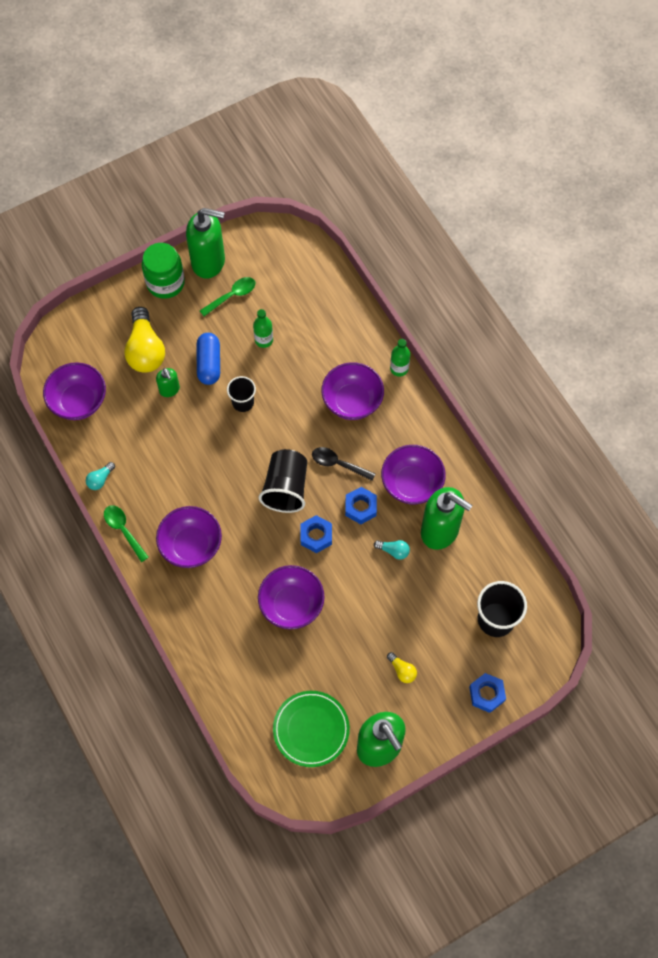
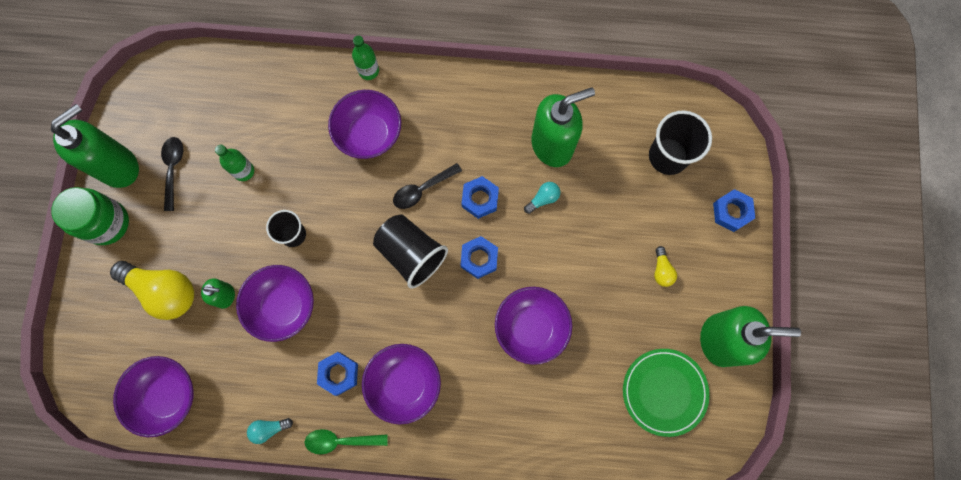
camera: 55 degrees left, 10 degrees up
(100, 479) = (269, 429): turquoise light bulb -> turquoise light bulb turned 90 degrees clockwise
(168, 498) = (339, 373): none -> blue nut
(209, 363) = (227, 239): blue capsule -> none
(232, 296) = (173, 169): green spoon -> black spoon
(402, 670) = (661, 270): yellow light bulb -> yellow light bulb turned 90 degrees clockwise
(411, 483) = (489, 138): purple bowl -> purple bowl (283, 306)

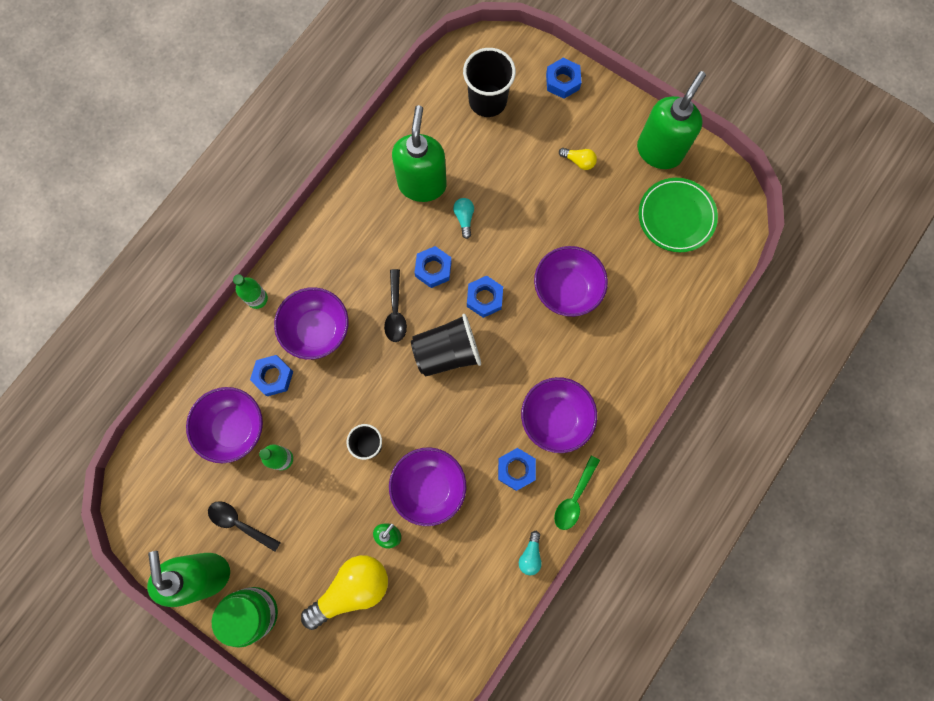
camera: 60 degrees left, 0 degrees up
(167, 395) = (450, 633): purple bowl -> purple bowl (233, 428)
(309, 123) = (273, 376): none -> blue nut

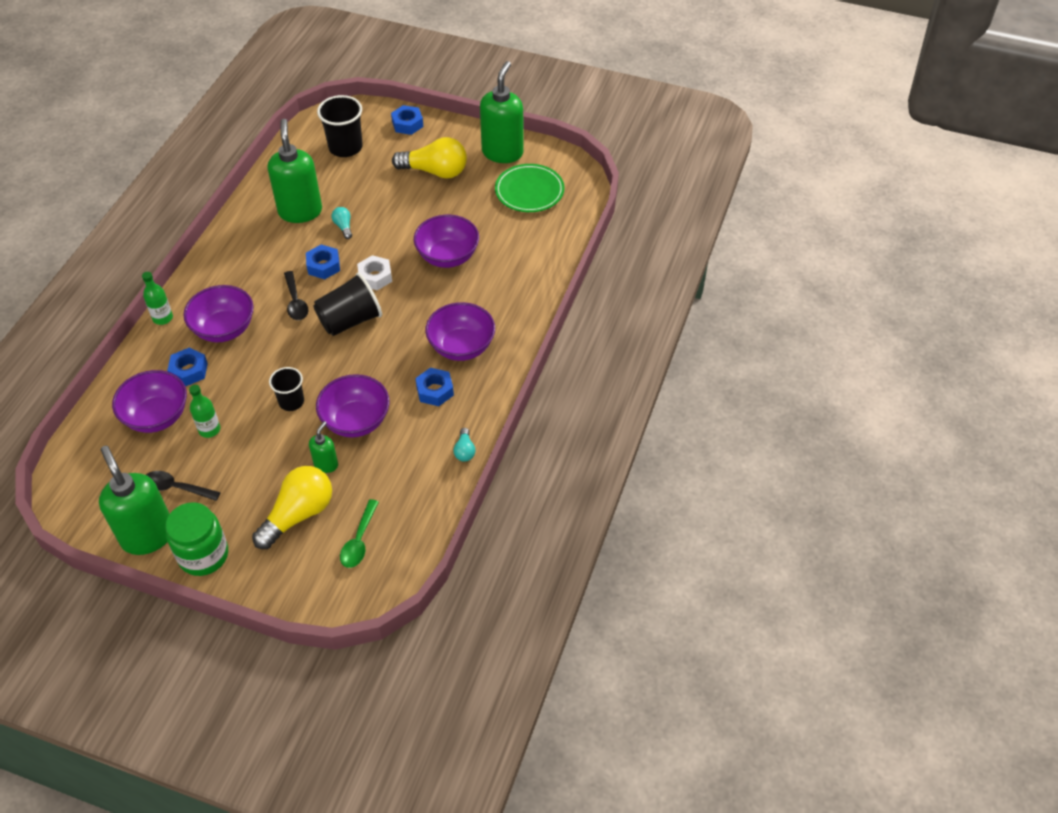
camera: 15 degrees left, 25 degrees down
(484, 298) = (375, 277): blue nut -> white nut
(574, 498) = (494, 400): green spoon -> green spoon (359, 541)
(578, 161) = (435, 171): yellow light bulb -> yellow light bulb, size x2.21

